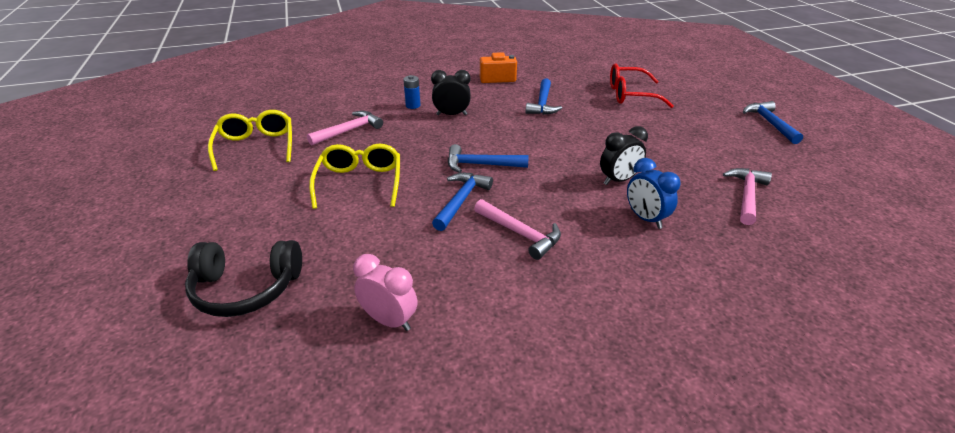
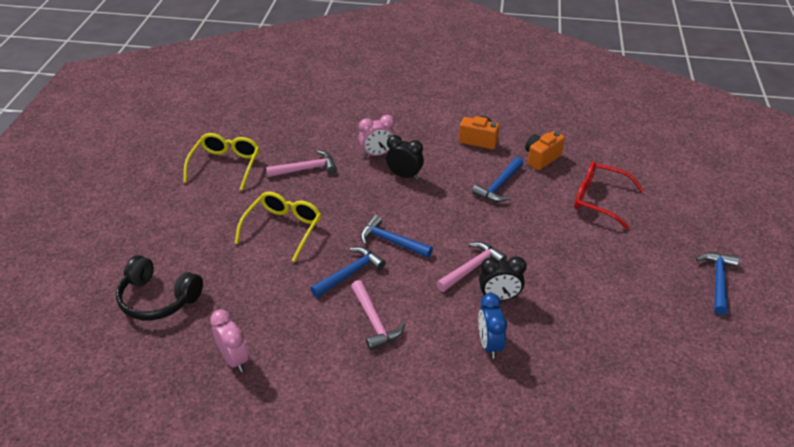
camera: 25 degrees right, 5 degrees up
(413, 105) = (377, 154): blue battery -> pink clock
(559, 79) = (541, 158): none -> orange camera
(746, 195) = (605, 354): pink hammer -> pink hammer (472, 268)

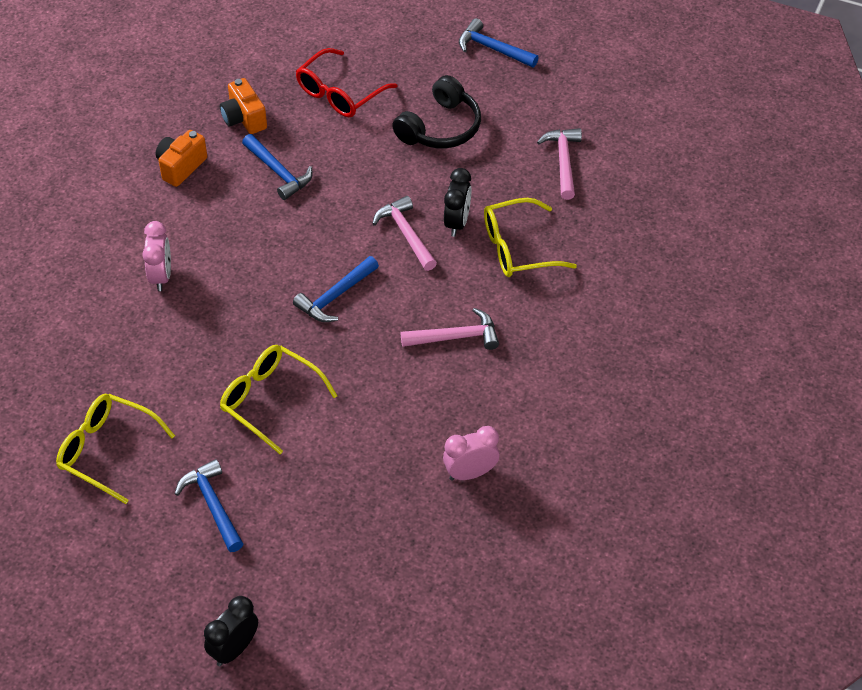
camera: 75 degrees left, 10 degrees up
(158, 299) = (349, 544): black headphones -> black headphones (440, 128)
(306, 169) = (158, 358): pink hammer -> pink hammer (563, 161)
(350, 273) = (374, 345): blue hammer -> blue hammer (212, 505)
(404, 175) = (218, 258): black clock -> black clock (234, 649)
(489, 344) = (517, 248): blue clock -> yellow glasses

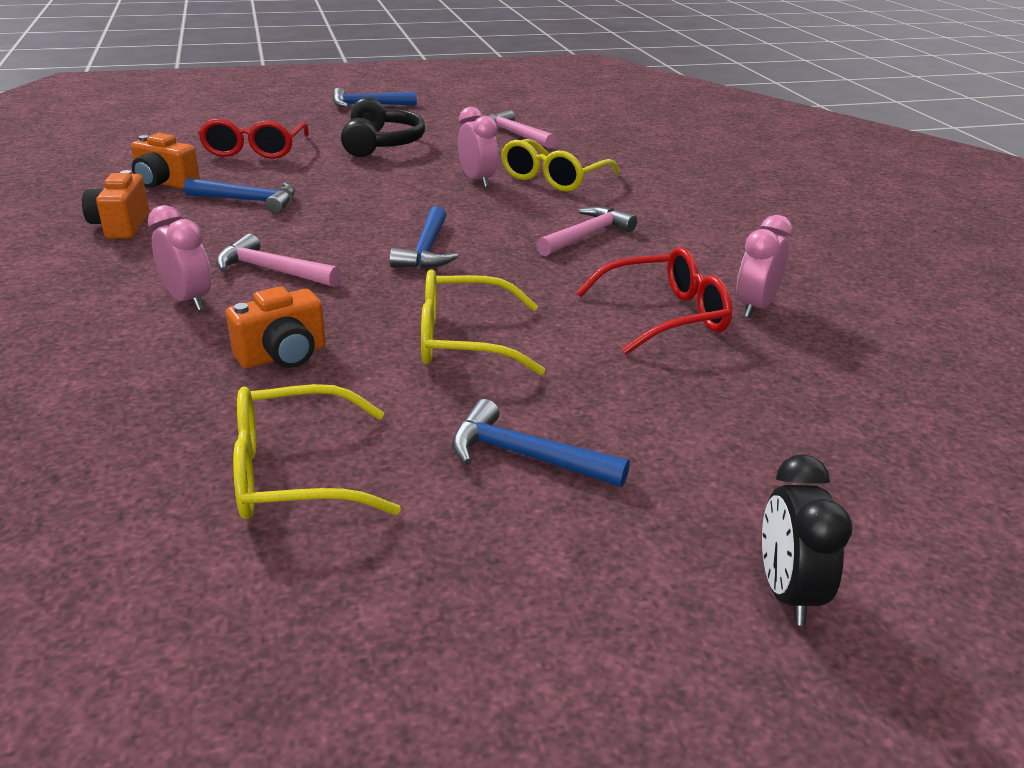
camera: 40 degrees left, 20 degrees down
(169, 358) = (283, 356): none -> orange camera
(406, 234) = (439, 198): pink hammer -> pink hammer (272, 270)
(406, 447) = (665, 316): none -> red glasses
(457, 223) = (477, 181): black clock -> pink clock

